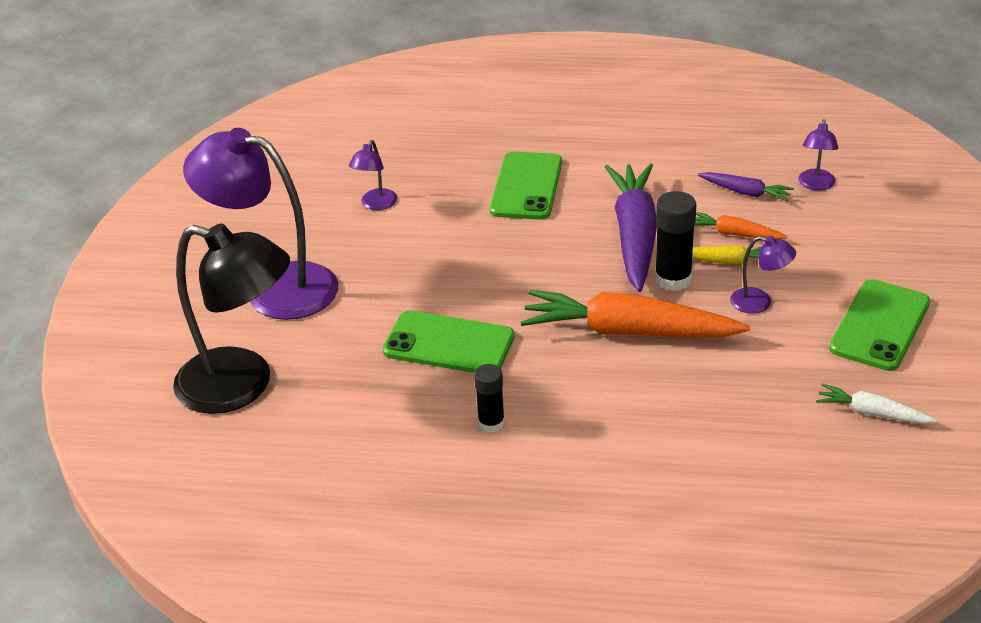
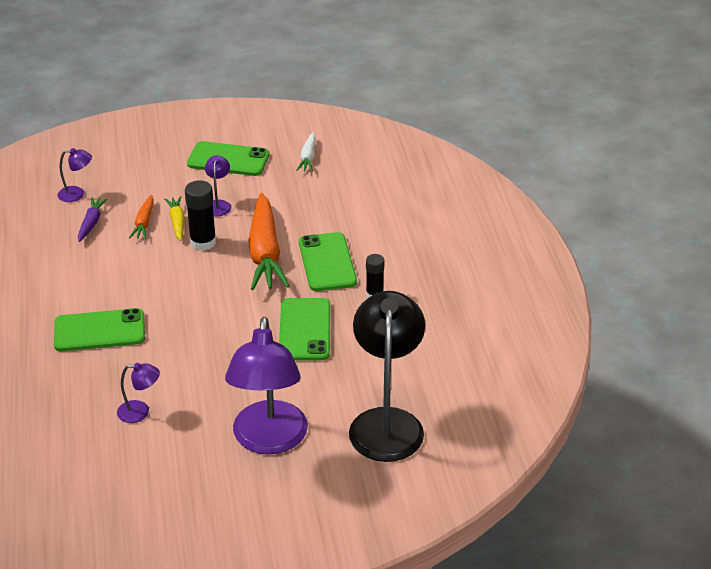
camera: 110 degrees left, 0 degrees up
(584, 388) = (327, 262): none -> green phone
(634, 236) = (156, 266): purple carrot -> none

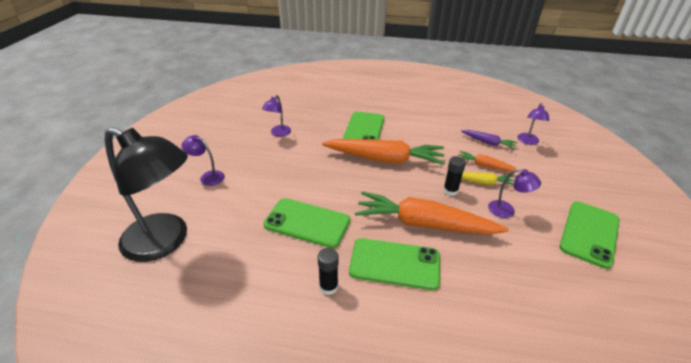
camera: 110 degrees right, 0 degrees up
(163, 298) = (385, 159): none -> orange carrot
(203, 242) = (450, 190): black glue stick -> black glue stick, size x0.65
(269, 440) = (208, 177): purple lamp -> purple lamp, size x0.43
(308, 157) = (603, 303): white carrot -> none

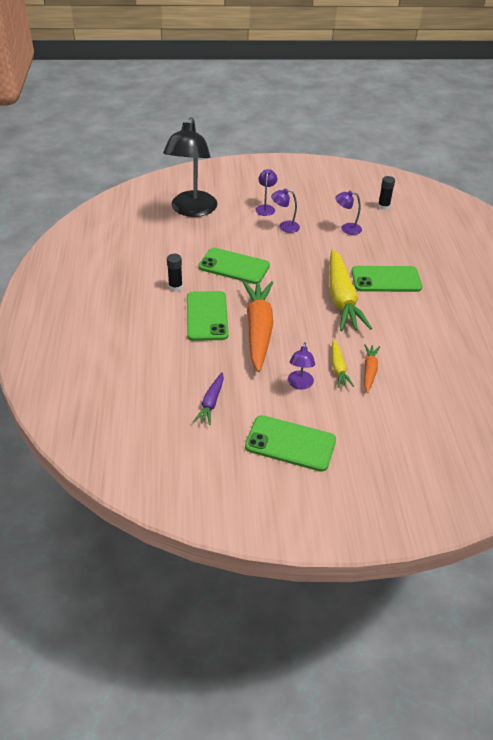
camera: 75 degrees right, 5 degrees up
(307, 223) = (234, 266): green phone -> green phone turned 75 degrees counterclockwise
(385, 159) = (341, 299): orange carrot -> yellow carrot
(450, 190) = (313, 345): black glue stick -> black glue stick (383, 206)
(488, 143) = (419, 375): purple carrot -> purple carrot (211, 403)
(528, 141) = (444, 411): purple lamp -> purple lamp (284, 226)

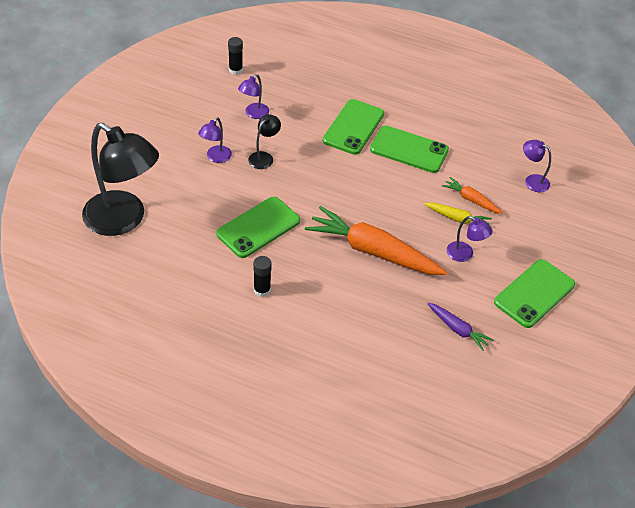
camera: 65 degrees left, 5 degrees up
(207, 316) = (328, 282): green phone -> green phone (409, 149)
(265, 208) = (169, 157): purple lamp -> purple lamp (532, 181)
(307, 247) = (264, 157): none -> black lamp
(341, 299) = (363, 171): yellow carrot -> none

